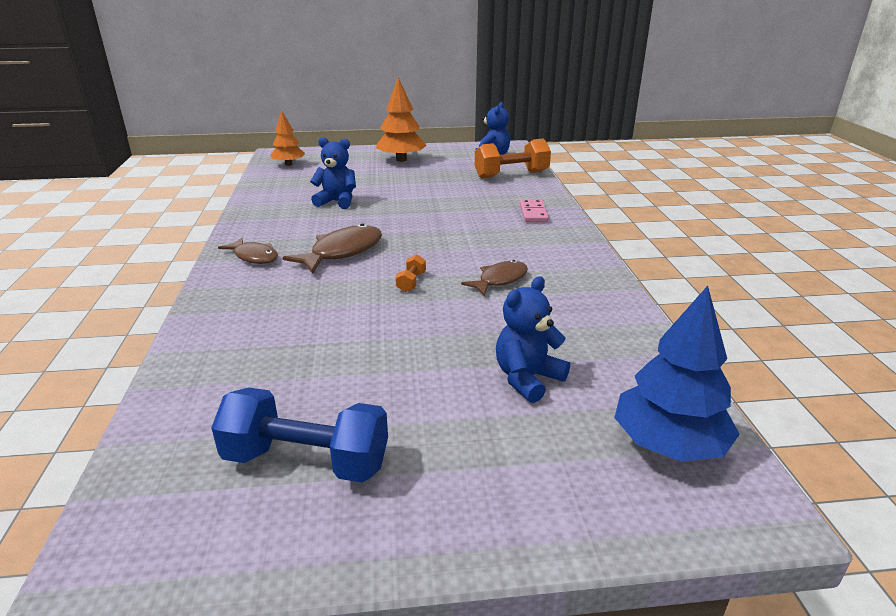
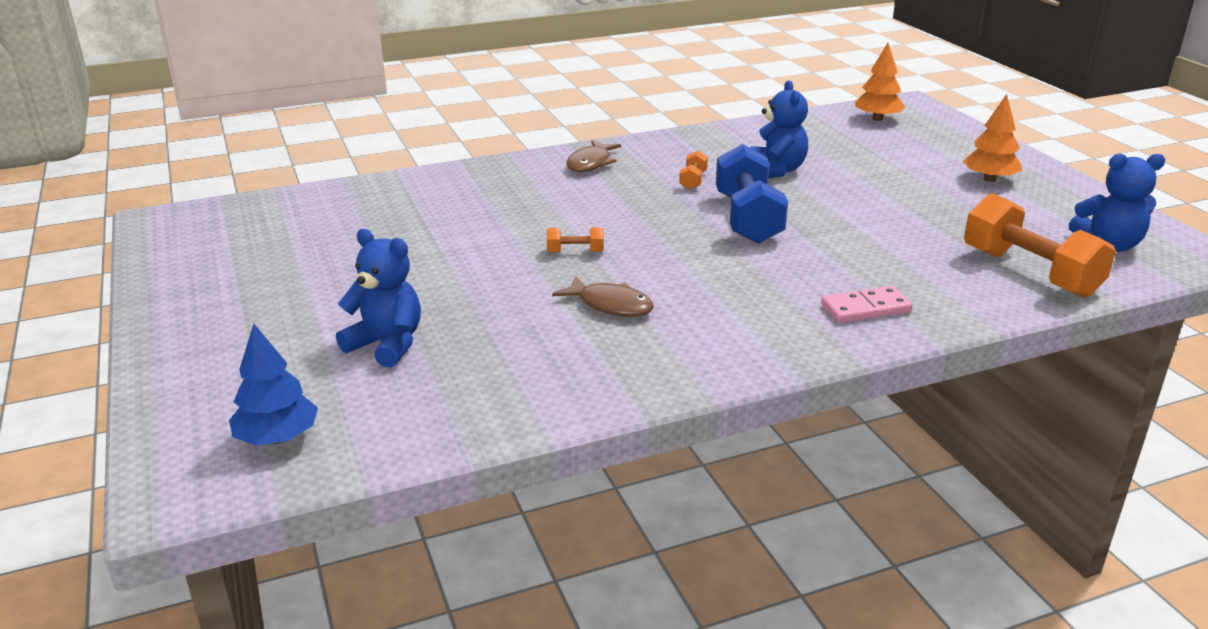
camera: 75 degrees right, 0 degrees up
(306, 461) = (256, 259): blue dumbbell -> blue dumbbell (748, 219)
(327, 227) = (693, 180): none -> orange dumbbell
(342, 252) = (630, 202): brown fish -> none
(401, 160) = (989, 179): orange tree -> orange tree, size x0.66
(668, 444) = (278, 438): blue tree -> blue tree, size x0.66

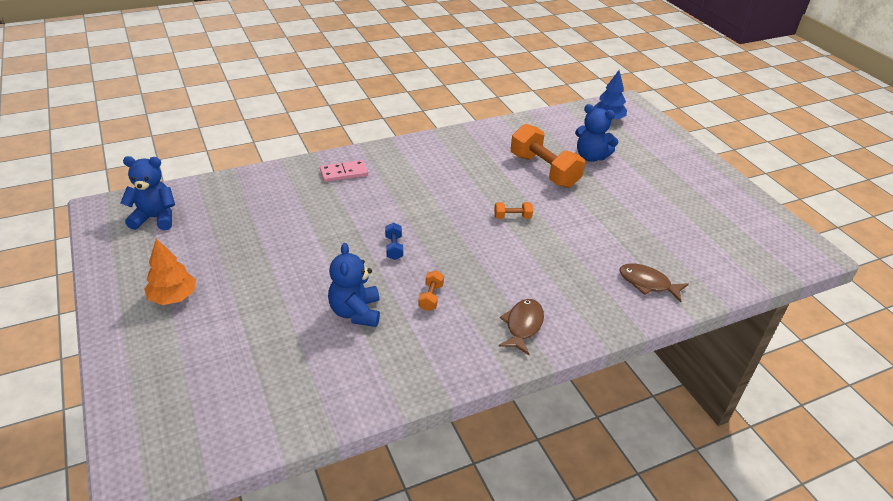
camera: 175 degrees right, 10 degrees up
(610, 305) = (484, 177): brown fish -> brown fish (647, 283)
(748, 219) = (394, 248): blue dumbbell -> blue dumbbell, size x0.44
(877, 119) = (206, 423): orange tree -> none
(1029, 272) = (230, 196): orange dumbbell -> orange dumbbell (544, 170)

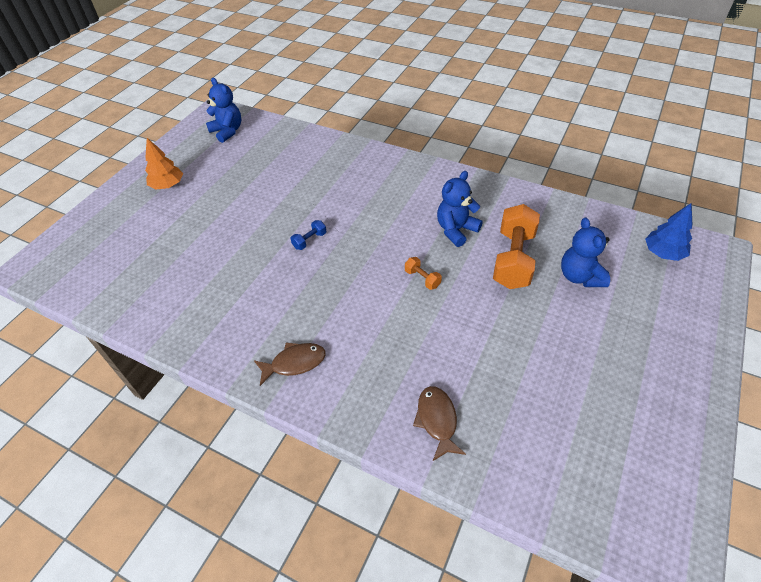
camera: 55 degrees right, 10 degrees up
(344, 173) = (363, 165): pink domino -> none
(355, 312) = (224, 266): blue teddy bear -> blue teddy bear (456, 230)
(431, 297) = (276, 292): orange dumbbell -> none

